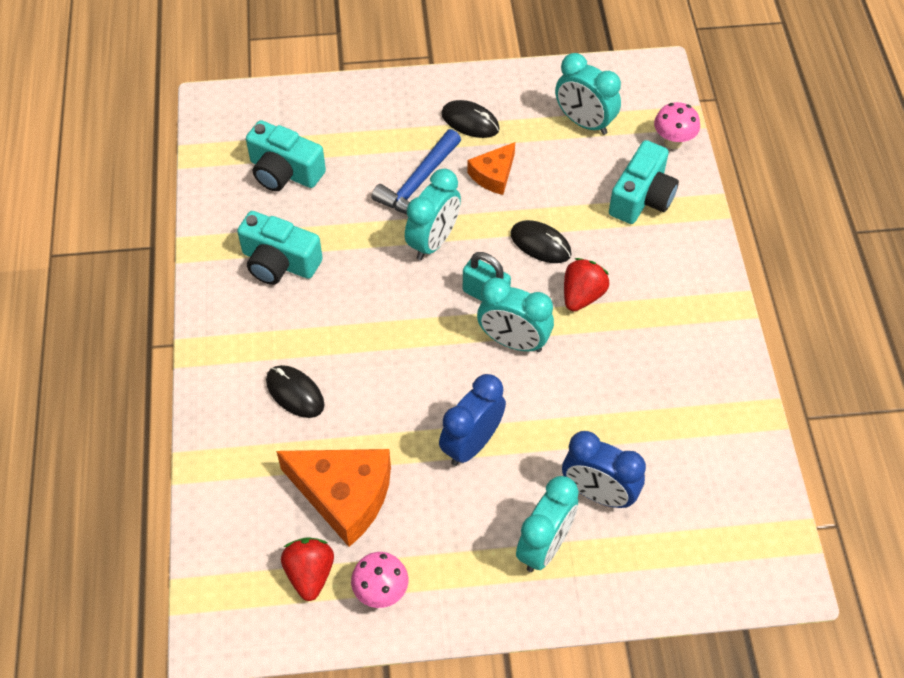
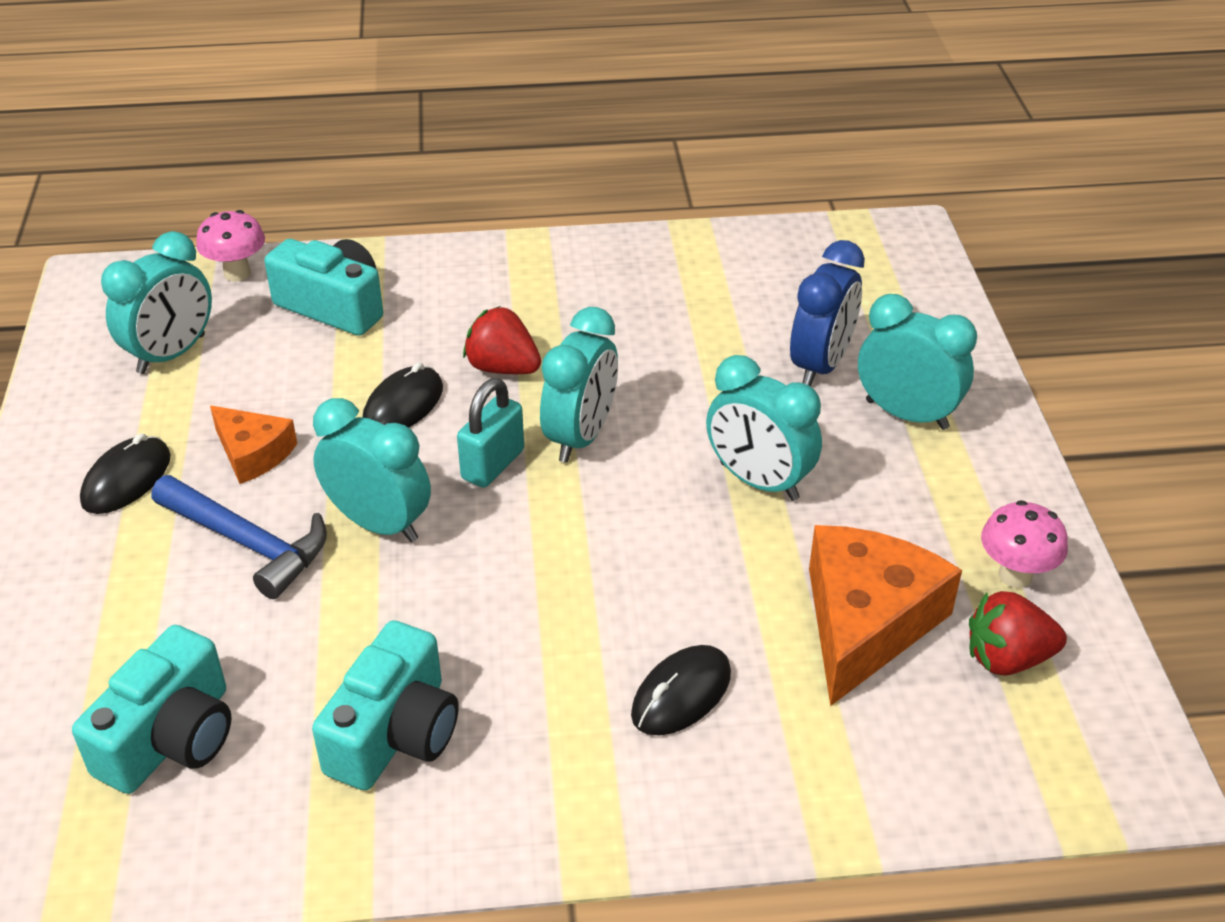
camera: 90 degrees left, 15 degrees down
(471, 444) = (758, 481): blue clock -> turquoise clock

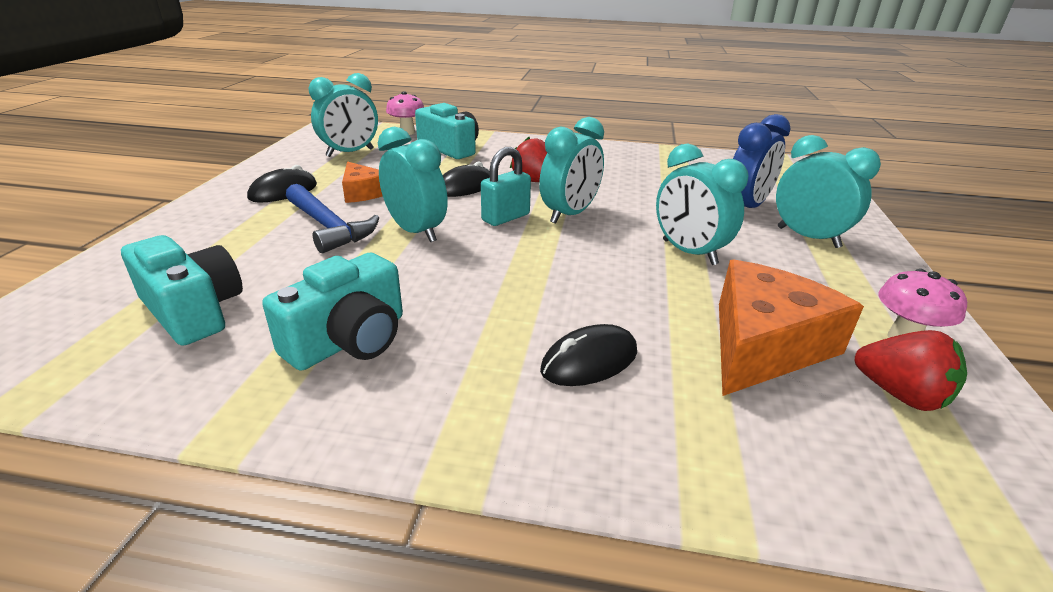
camera: 15 degrees right, 10 degrees down
(171, 738) = (193, 311): turquoise camera -> turquoise camera turned 90 degrees counterclockwise
(1007, 658) = (900, 395): red strawberry -> red strawberry turned 150 degrees counterclockwise

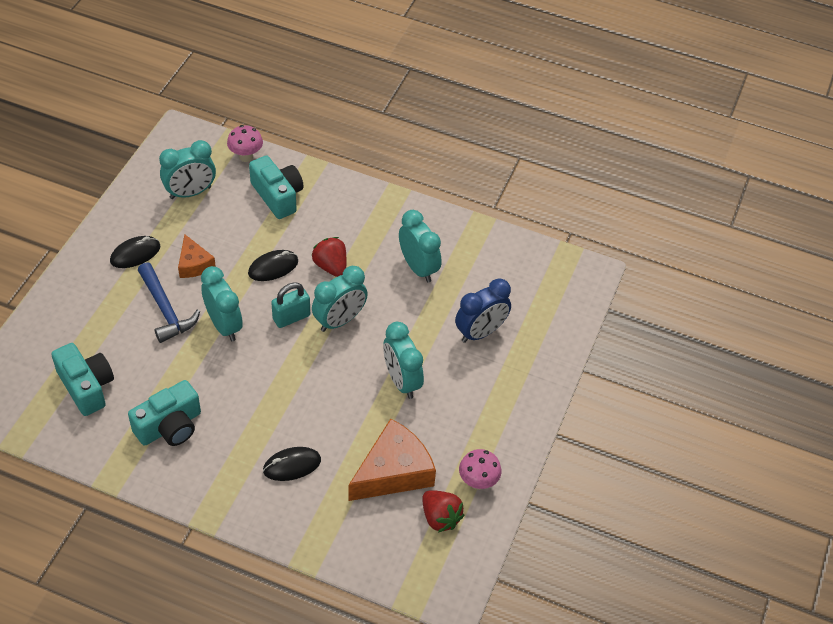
camera: 10 degrees right, 20 degrees up
(808, 237) = (499, 378): turquoise clock -> turquoise clock (418, 268)

